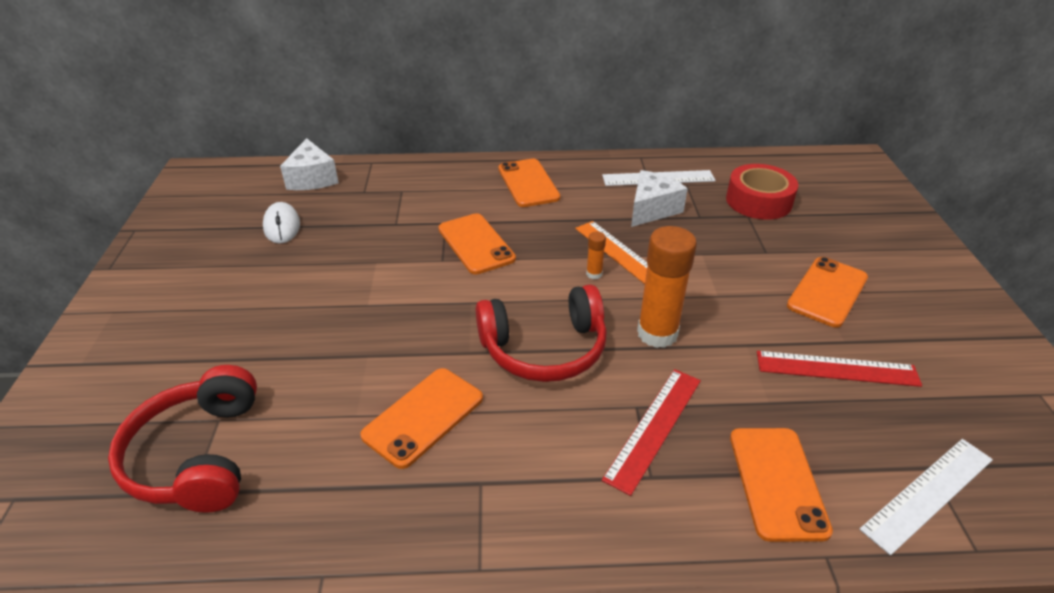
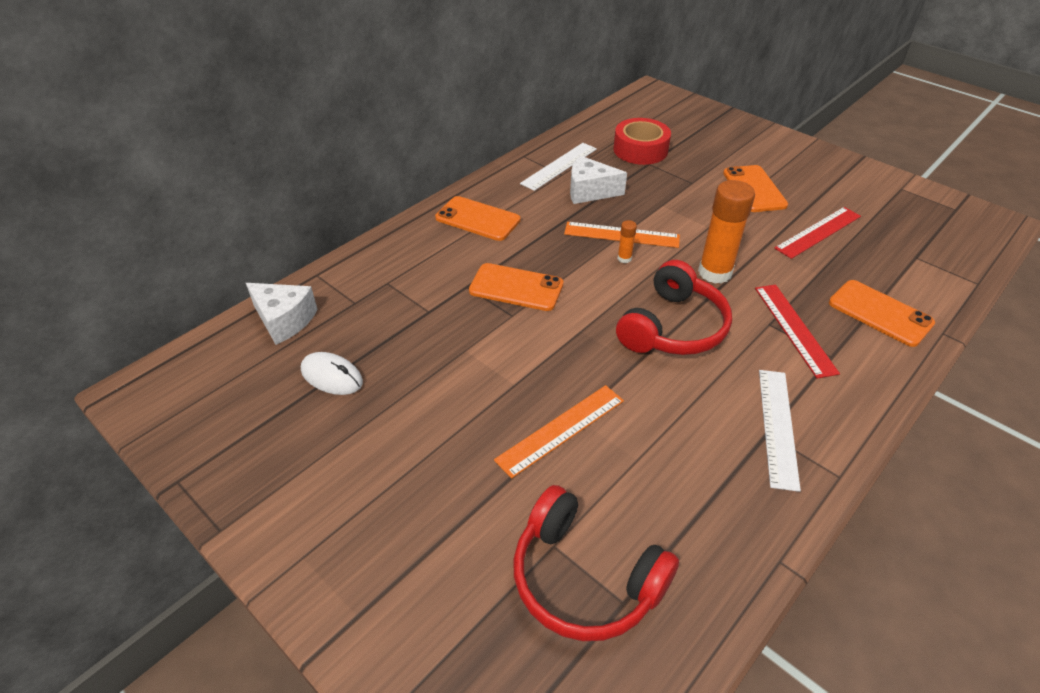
camera: 45 degrees left, 5 degrees up
(344, 355) = (561, 429): none -> orange ruler
(423, 417) = (677, 424): orange phone -> none
(652, 209) = (589, 191): white cheese -> white cheese turned 75 degrees counterclockwise
(928, 493) = (932, 270): white ruler -> white ruler (778, 427)

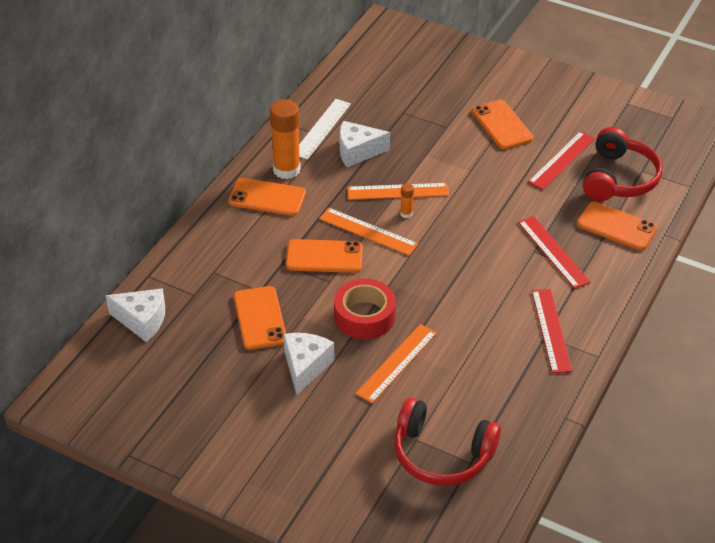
camera: 15 degrees left, 0 degrees up
(332, 376) = (205, 358): white mouse -> none
(415, 342) = (260, 318): none -> orange phone
(445, 411) = (305, 367): none -> white cheese
(575, 269) = (368, 231): none -> orange ruler
(640, 150) = (391, 98): red tape -> red tape (364, 316)
(673, 327) = (460, 268): red headphones -> red headphones (619, 178)
(715, 272) = (483, 214): orange glue stick -> orange glue stick (286, 170)
(778, 427) = (551, 330): white ruler -> red ruler

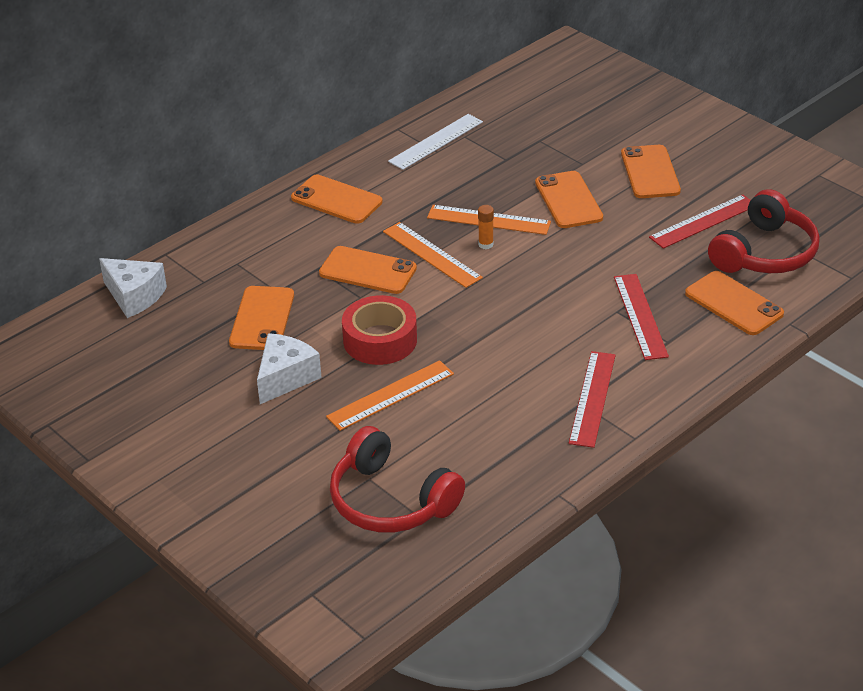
camera: 20 degrees right, 5 degrees down
(286, 170) = (373, 176): orange glue stick -> none
(357, 152) = (464, 171): white cheese -> none
(451, 162) = (568, 200): none -> orange phone

